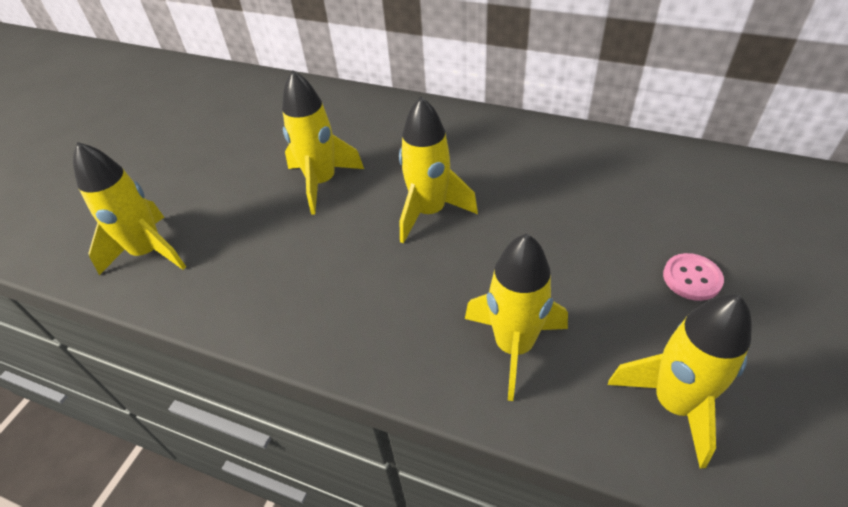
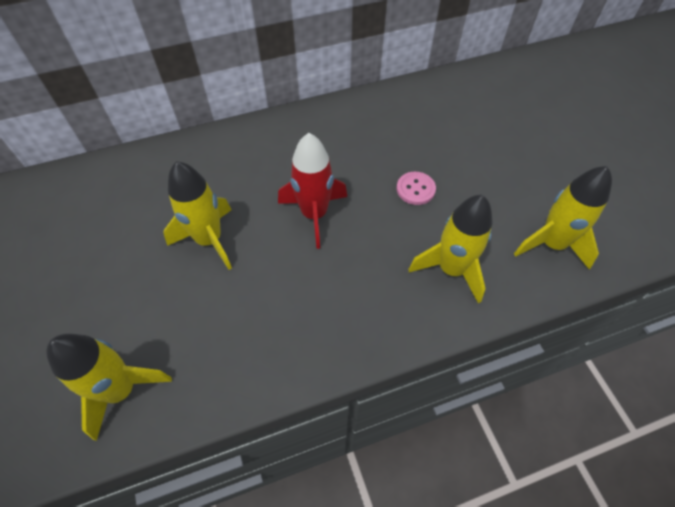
camera: 45 degrees left, 10 degrees up
(429, 212) = (314, 214): yellow rocket -> red rocket
(692, 278) = (499, 165): pink button -> pink button (415, 189)

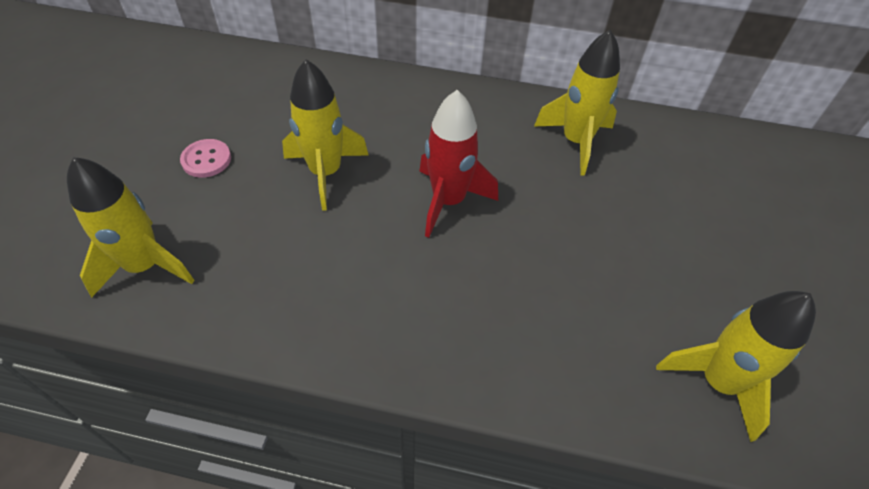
camera: 30 degrees right, 5 degrees down
(415, 189) = (584, 231): pink button -> pink button (206, 159)
(451, 269) = (562, 339): yellow rocket -> yellow rocket (576, 141)

